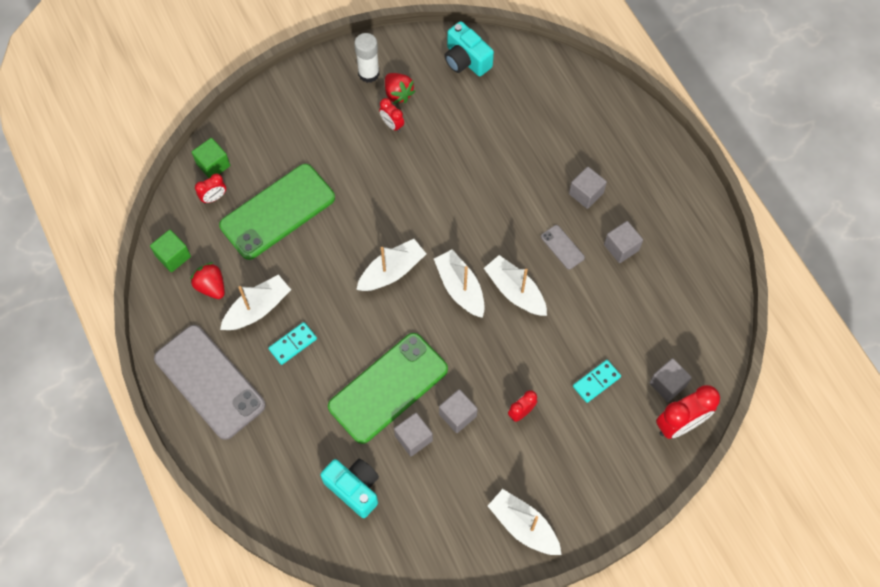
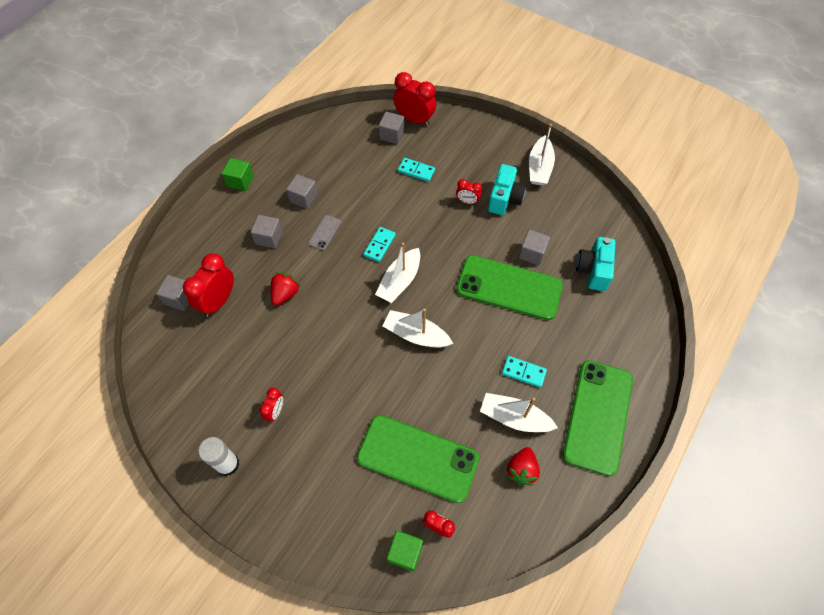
camera: 120 degrees left, 5 degrees down
(173, 256) = (517, 525): green cube -> green cube (240, 181)
(209, 381) = (598, 416): grey phone -> green phone
(398, 94) = (239, 424): red strawberry -> red strawberry (285, 294)
(457, 415) = (496, 236): grey cube -> grey cube (179, 298)
(466, 60) = (174, 385): turquoise camera -> turquoise camera (504, 199)
(515, 291) = (379, 245): white boat -> turquoise domino
(534, 122) = (218, 301): none -> red clock

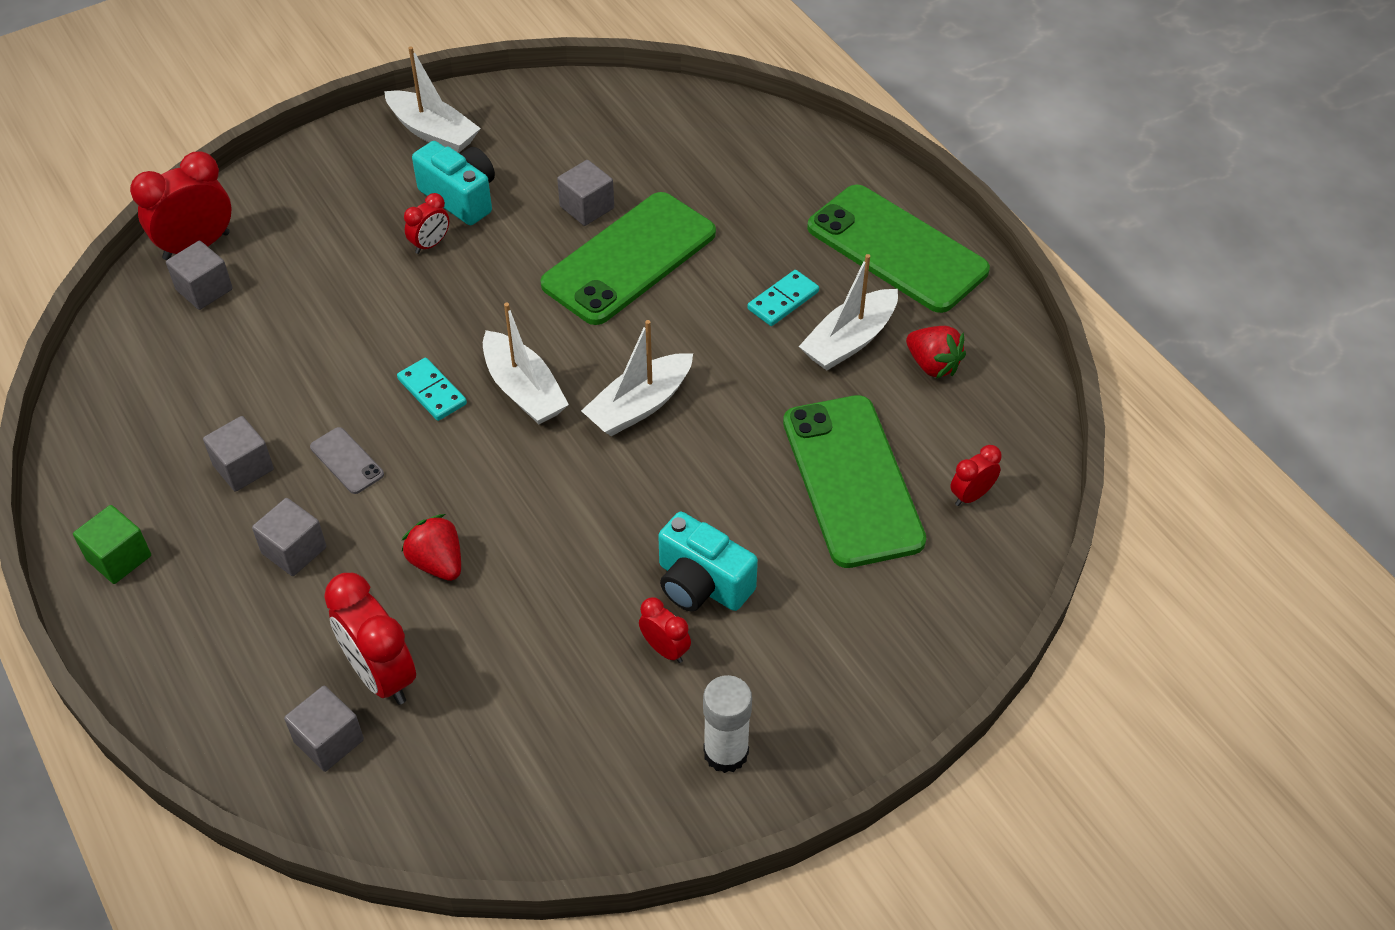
camera: 65 degrees left, 10 degrees down
(405, 552) = (991, 550): green cube -> none
(416, 171) = (313, 286): turquoise domino -> none
(418, 458) = (852, 481): green phone -> green phone turned 60 degrees counterclockwise
(593, 270) = (664, 153): turquoise camera -> turquoise camera (702, 584)

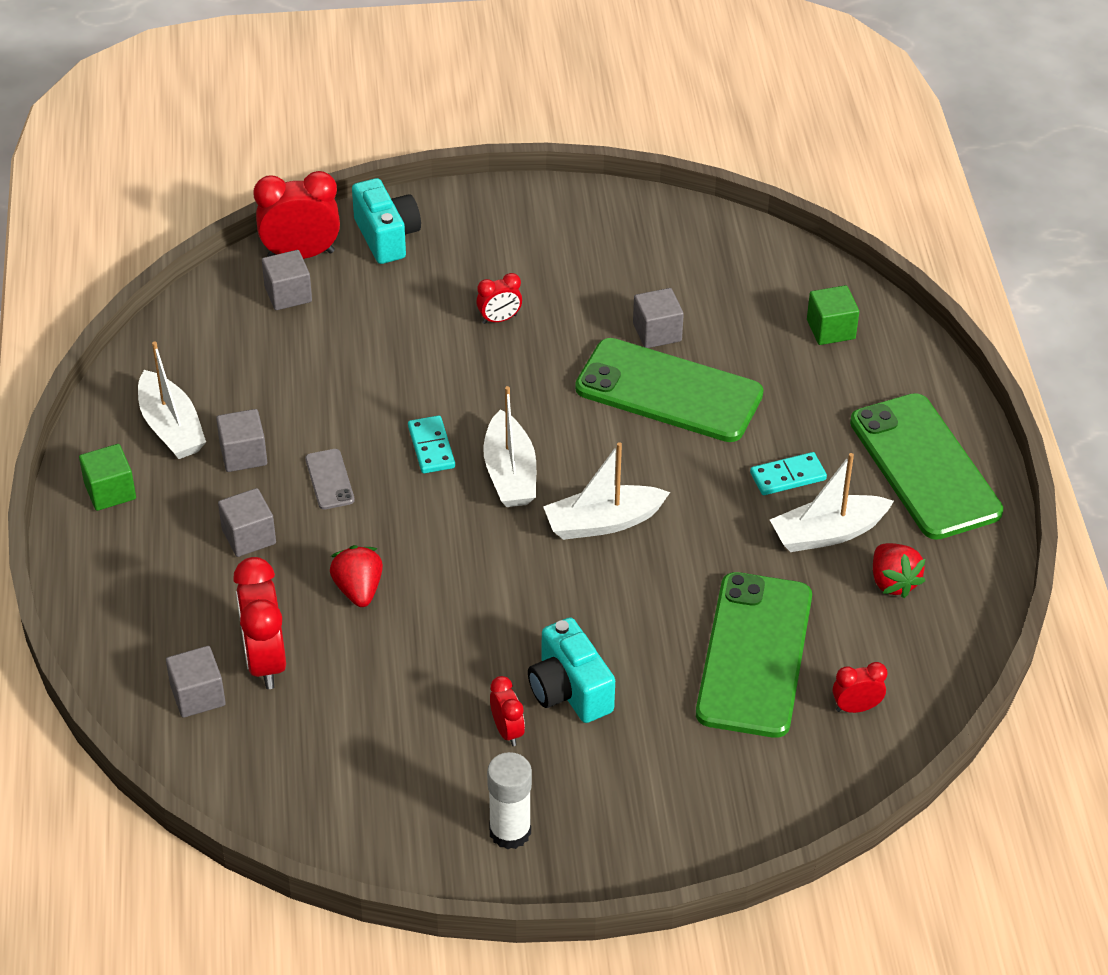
camera: 25 degrees right, 5 degrees down
(433, 132) = (557, 219): white boat -> white boat (171, 427)
(460, 197) = (549, 286): turquoise camera -> turquoise camera (387, 237)
(629, 259) = (669, 391): green phone -> green phone turned 45 degrees clockwise
(742, 153) = (831, 329): none -> green cube

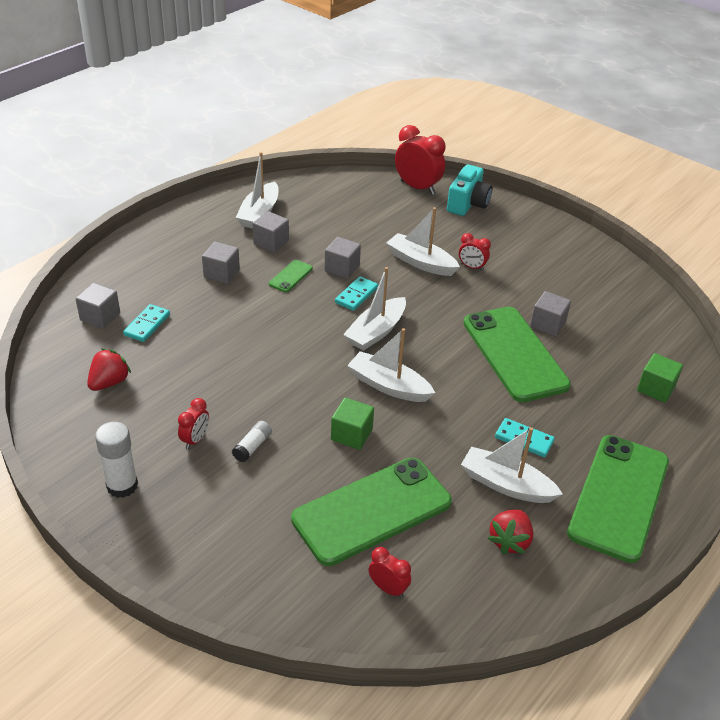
camera: 45 degrees right, 5 degrees down
(110, 491) = (198, 219): green cube -> green cube (351, 434)
(265, 661) = (147, 325): red clock -> turquoise domino
(288, 294) = (388, 198): grey cube -> grey cube (342, 268)
(329, 479) = (291, 276): grey phone -> green phone
(358, 590) = (231, 327): red strawberry -> red strawberry (109, 382)
(441, 354) = (421, 262): none -> white boat
(569, 690) = (252, 447): turquoise camera -> white glue stick

